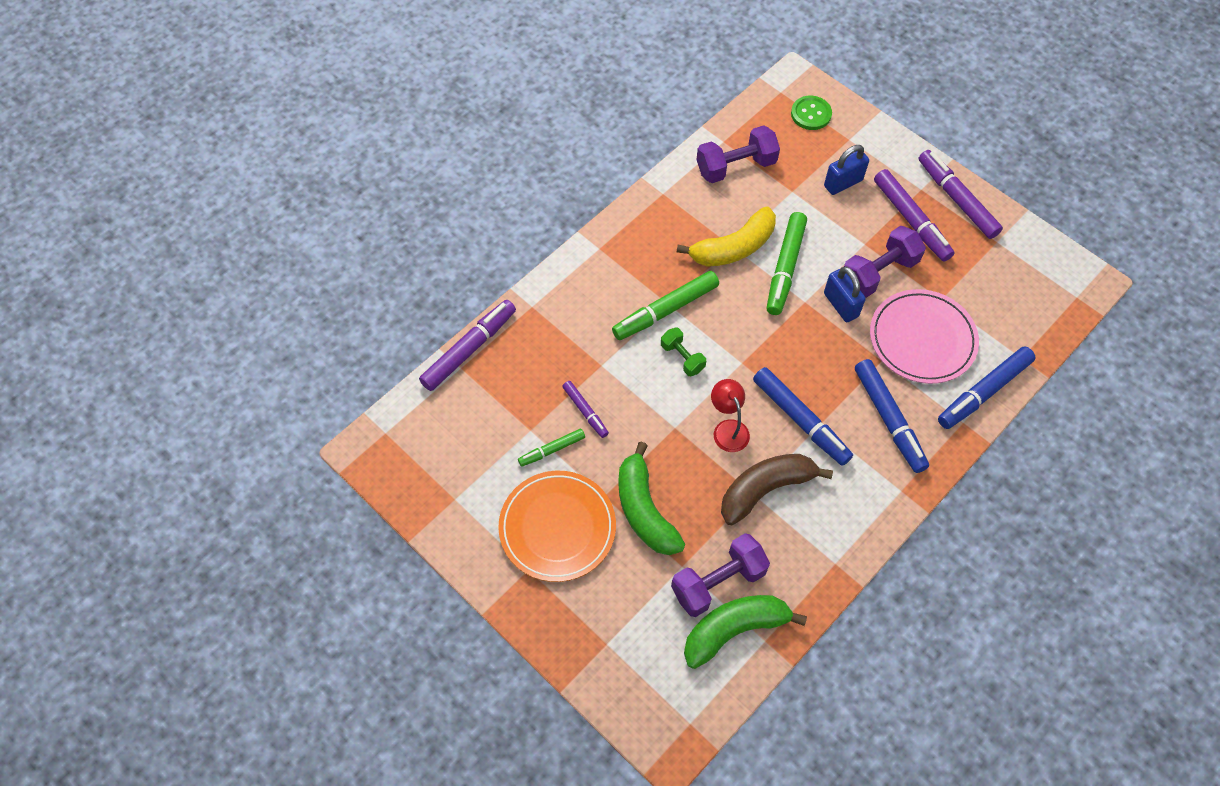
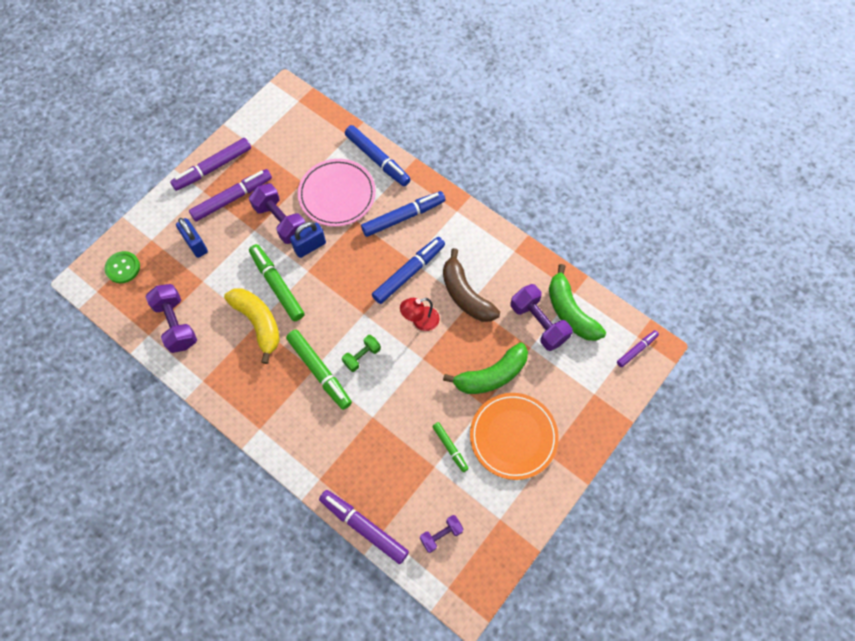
camera: 95 degrees left, 5 degrees up
(447, 430) = (441, 535): none -> purple dumbbell
(585, 411) = (414, 425): purple marker -> purple marker (637, 350)
(785, 268) = (277, 285): green marker -> green marker turned 135 degrees counterclockwise

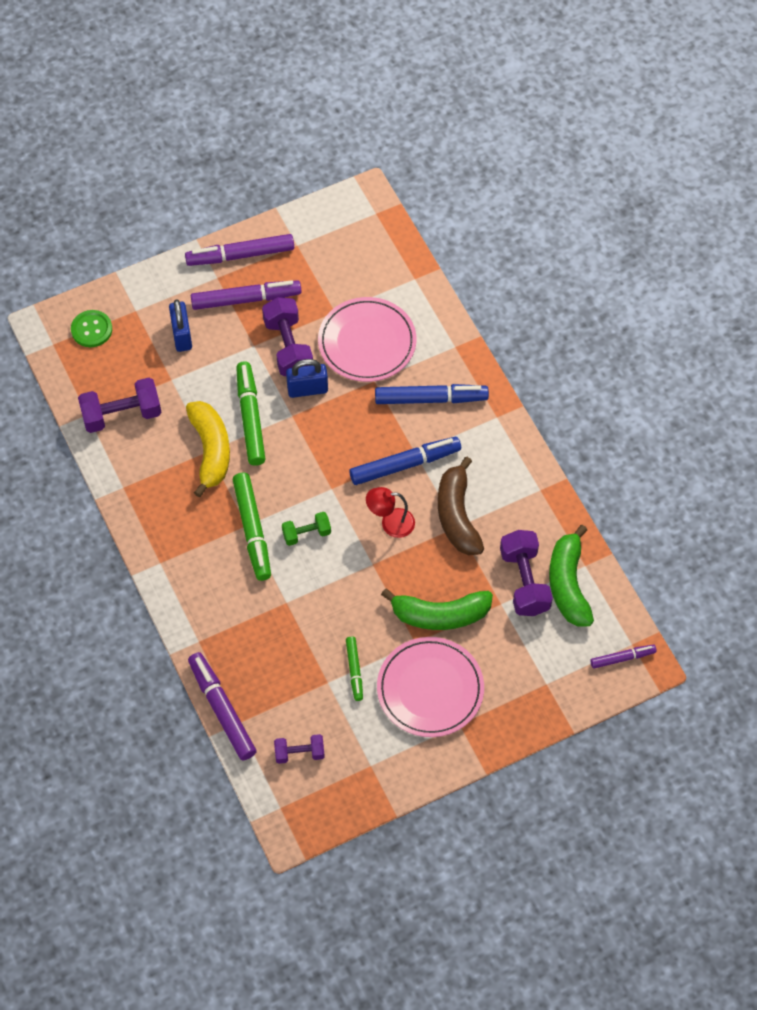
camera: 25 degrees right, 5 degrees down
(176, 324) = (122, 415): purple dumbbell -> purple dumbbell turned 75 degrees clockwise
(377, 159) = (434, 320): blue marker -> none
(513, 436) = (430, 689): orange plate -> pink plate

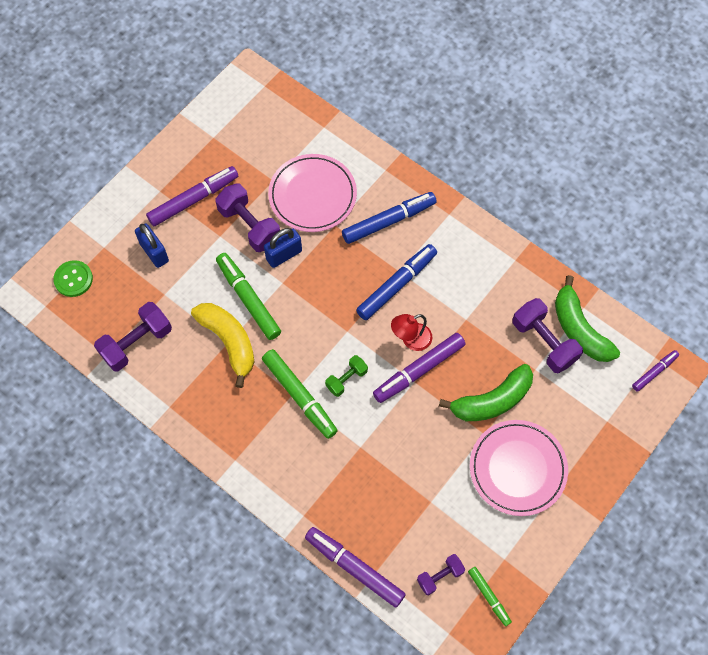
camera: 25 degrees left, 5 degrees up
(240, 255) = (170, 164): purple marker -> purple marker (418, 370)
(354, 670) = (447, 481): green marker -> green marker (489, 597)
(457, 515) = (461, 310): brown banana -> none

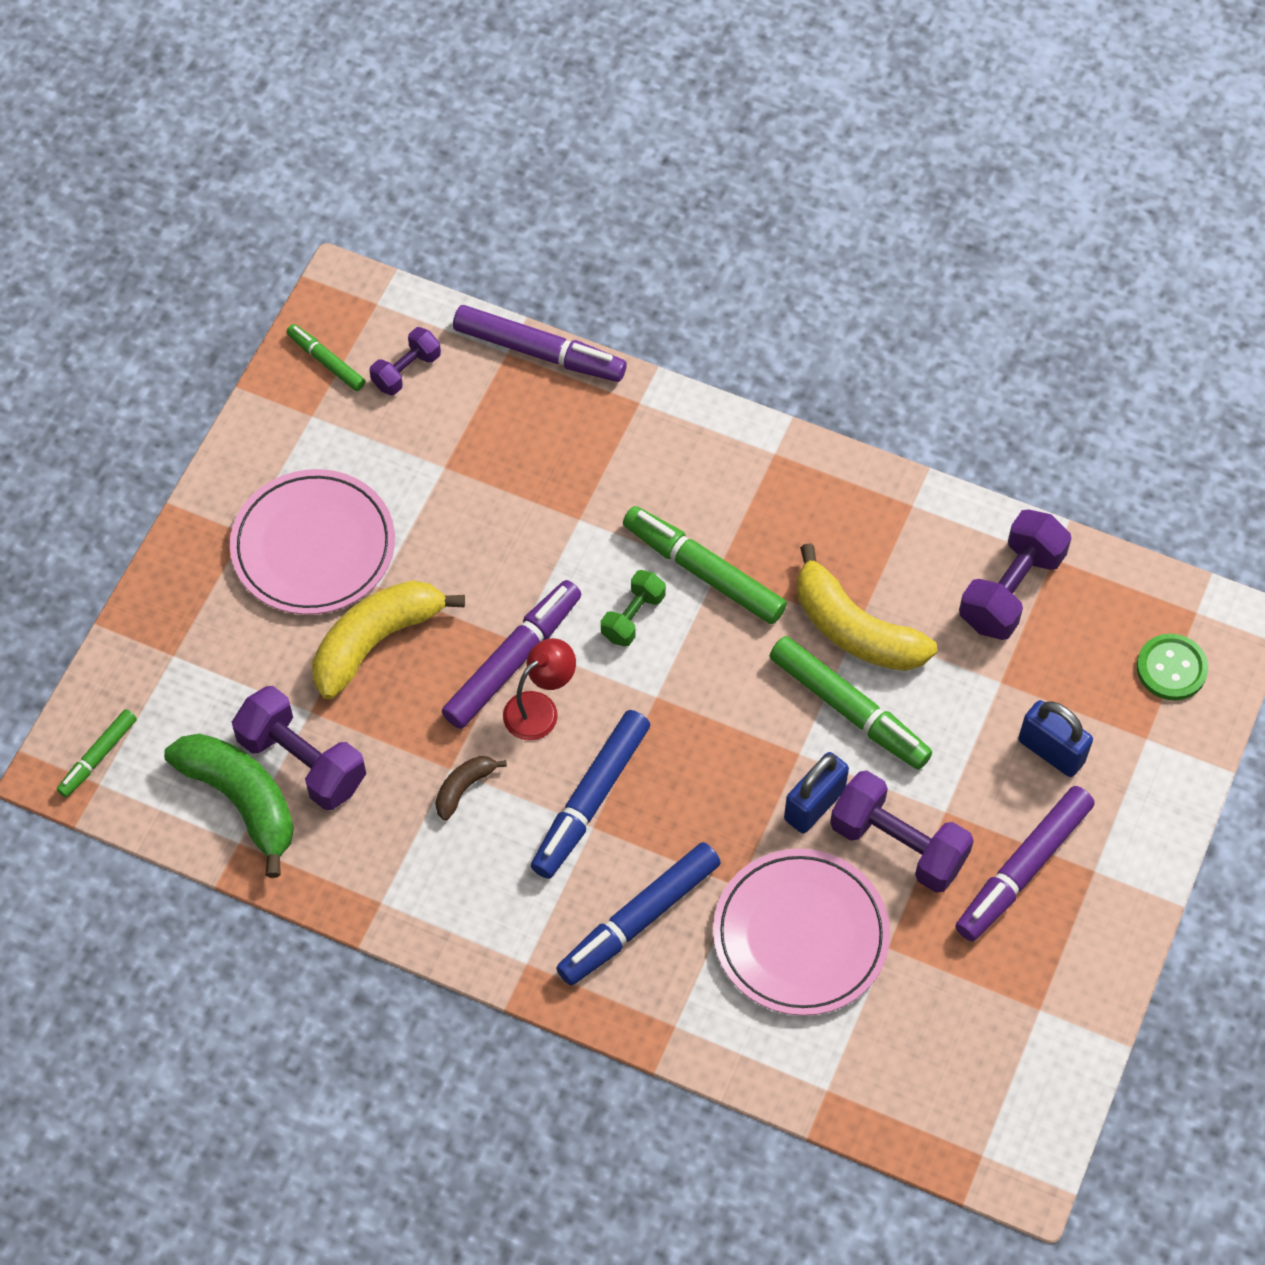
camera: 165 degrees right, 5 degrees down
(461, 307) = (464, 788): none -> brown banana
(492, 401) = (376, 641): green banana -> yellow banana
(654, 372) = (98, 756): purple marker -> green marker

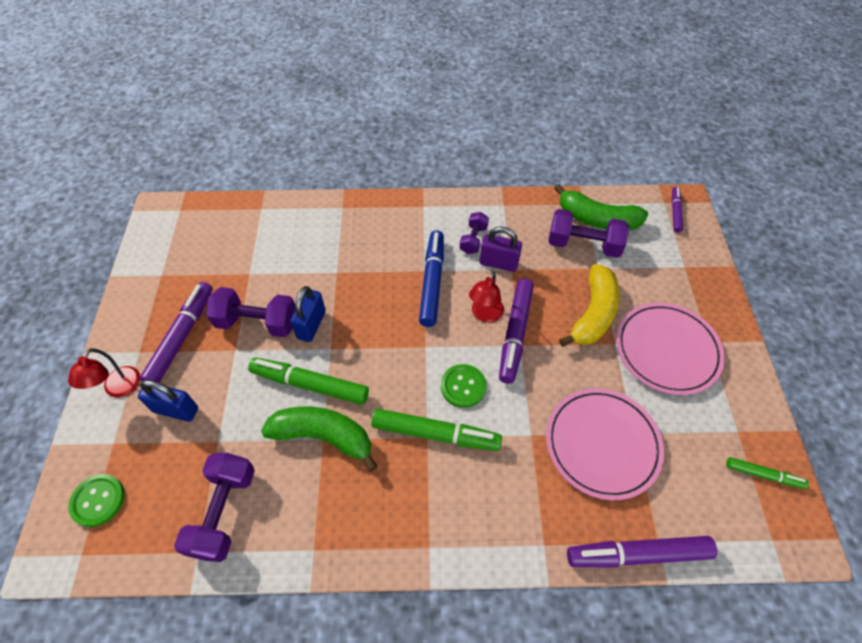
camera: 155 degrees right, 5 degrees down
(98, 756) = (675, 212): green marker -> purple marker
(406, 371) = (710, 493): purple dumbbell -> purple dumbbell (473, 239)
(464, 788) = (498, 263): brown banana -> purple padlock
(633, 617) = (463, 386): green dumbbell -> green button
(638, 919) = (380, 240): blue marker -> none
(800, 935) = (296, 262): pink plate -> pink plate (602, 444)
(854, 629) = (323, 436): yellow banana -> green banana
(1131, 819) = (119, 389): none -> red lamp

